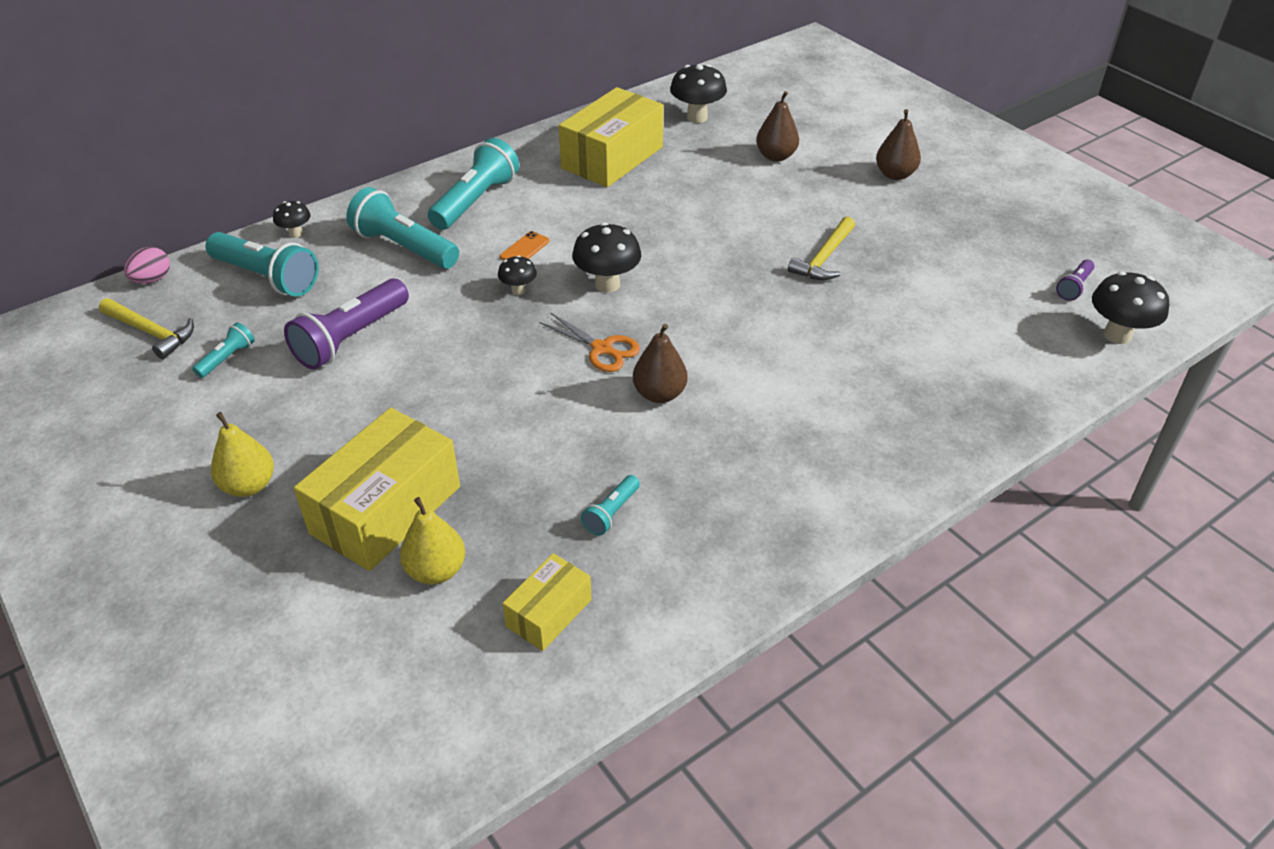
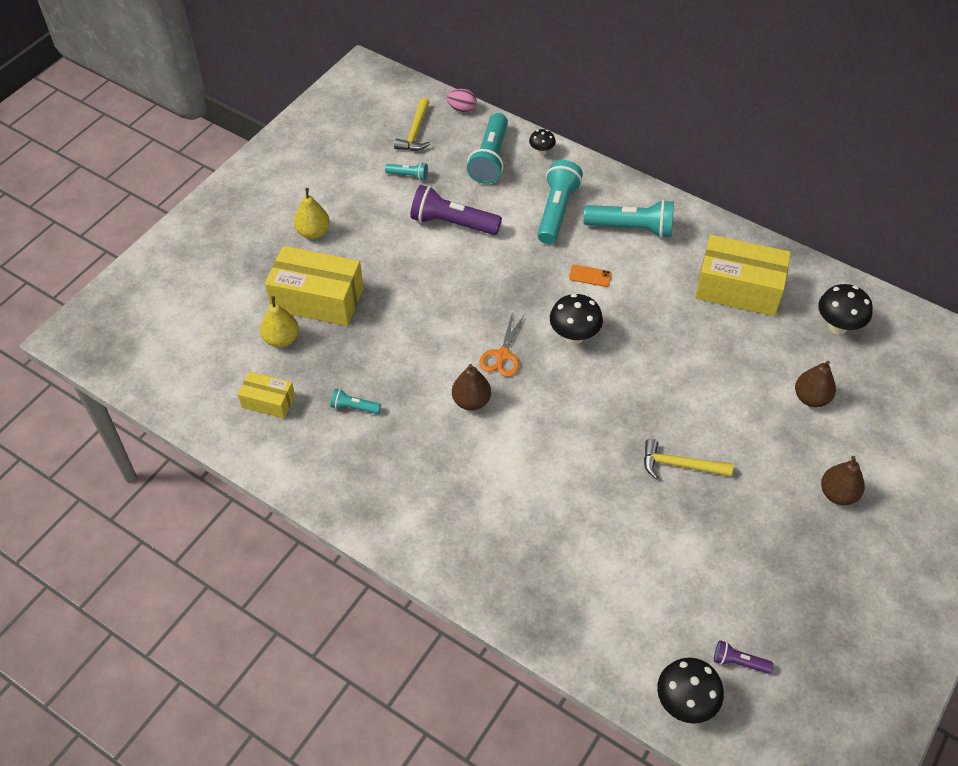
camera: 70 degrees right, 10 degrees up
(518, 290) = (542, 289): black mushroom -> none

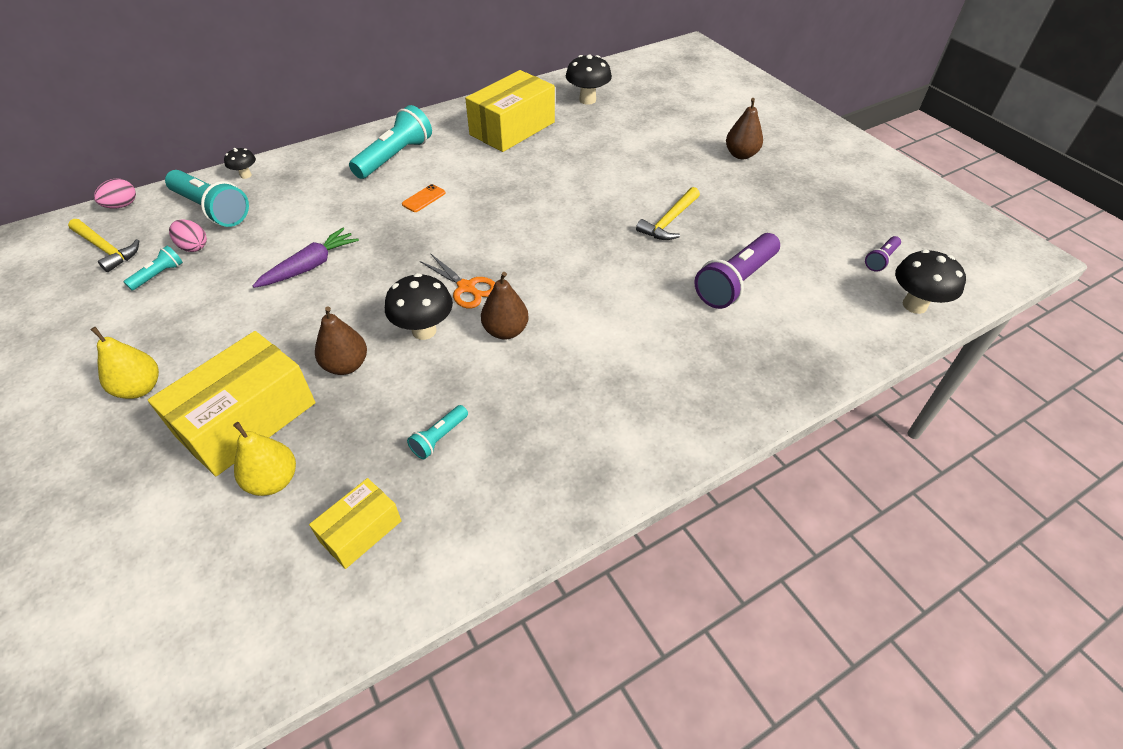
camera: 65 degrees left, 5 degrees down
(446, 175) = (193, 247): none -> pink egg
(452, 223) = (263, 265): purple flashlight -> purple flashlight (736, 282)
(467, 250) = (310, 266): none -> purple carrot
(556, 211) = (327, 191): turquoise flashlight -> none
(574, 336) = (484, 232): black mushroom -> black mushroom (424, 330)
(811, 398) = (645, 134): brown pear -> brown pear (346, 365)

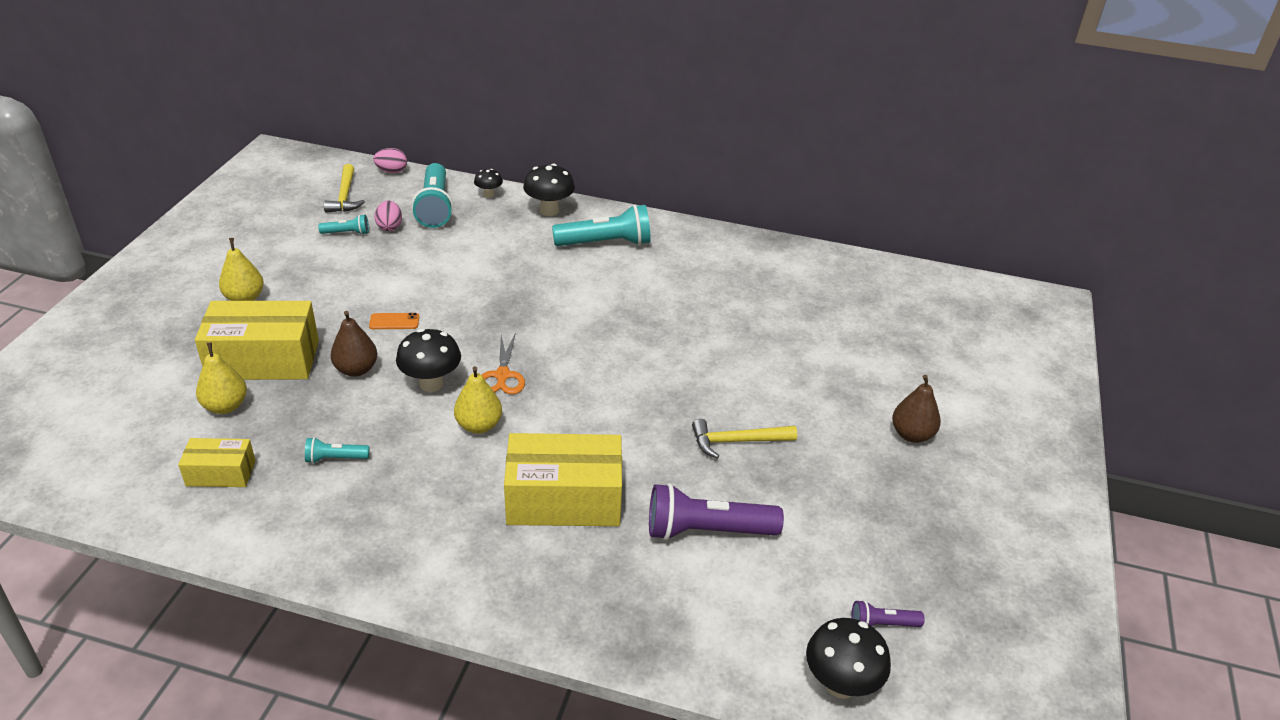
camera: 45 degrees right, 10 degrees down
(310, 266) = (432, 288): purple carrot -> none
(424, 198) = (576, 289): orange phone -> orange phone (394, 321)
(505, 331) = (479, 425): brown pear -> yellow pear
(512, 128) = (734, 276): yellow box -> yellow box (564, 499)
(587, 100) = (844, 291): black mushroom -> black mushroom (549, 210)

